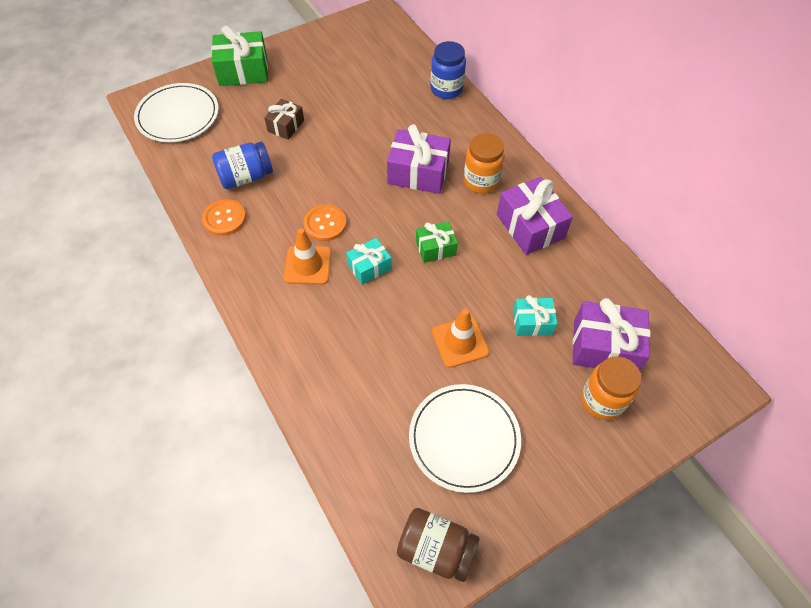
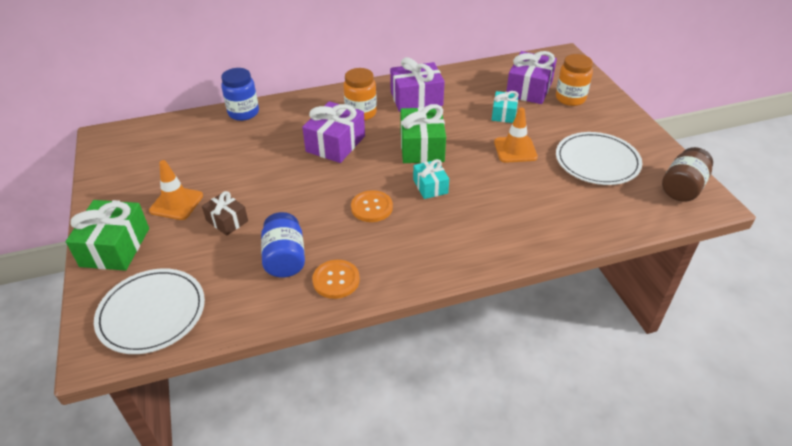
camera: 75 degrees left, 15 degrees down
(308, 265) = (417, 224): orange traffic cone -> orange traffic cone (176, 203)
(435, 248) = (422, 147): green gift -> green gift, size x1.69

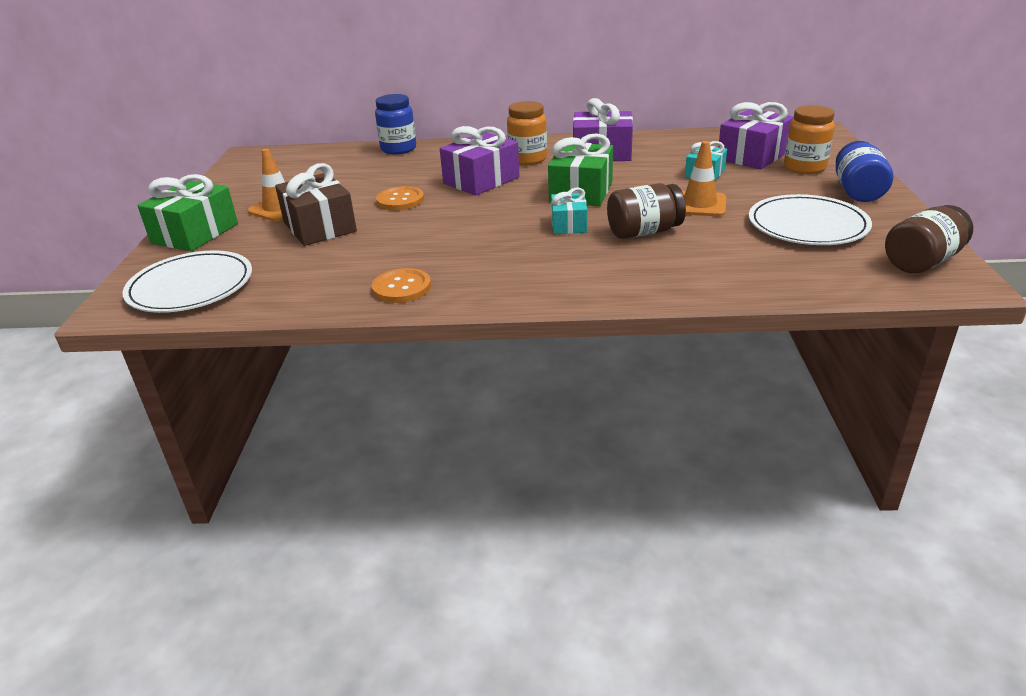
camera: 20 degrees right, 10 degrees down
(227, 221) = (320, 227): brown gift -> brown gift, size x1.69
(285, 258) = (358, 263): blue jar -> blue jar (858, 191)
(371, 207) = (486, 234): orange button -> orange button (400, 200)
(489, 186) = (644, 232): none -> brown jar

